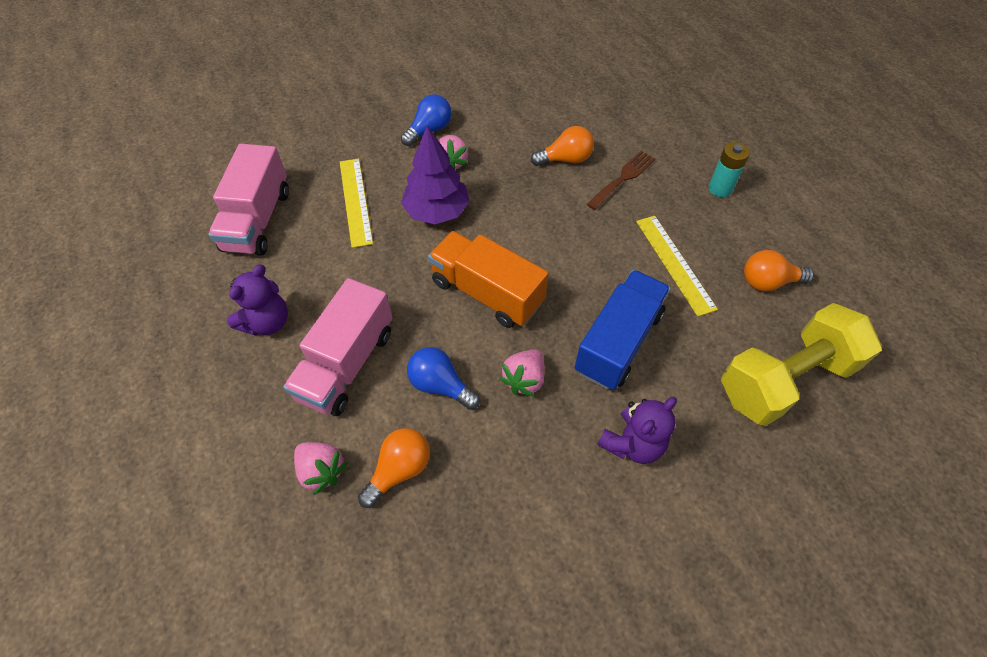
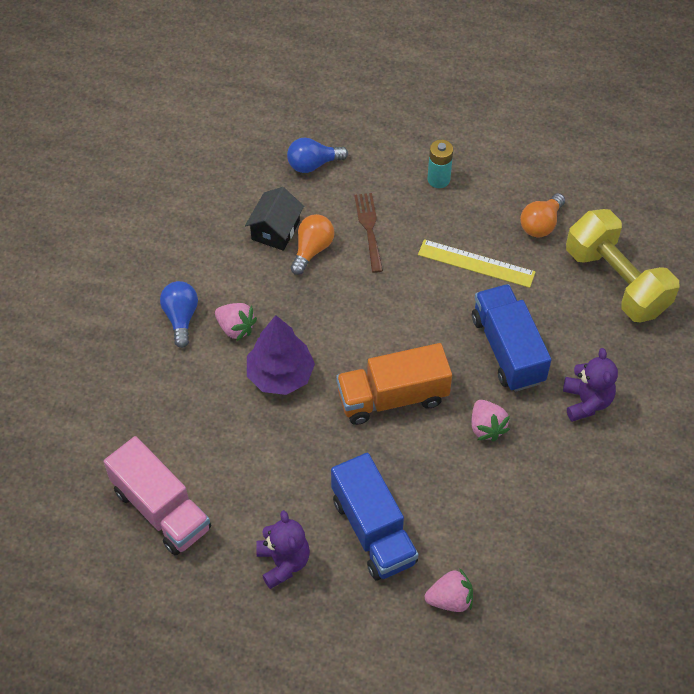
camera: 50 degrees left, 0 degrees up
(346, 364) = (373, 530): pink truck -> blue truck
(356, 201) = (211, 424): yellow ruler -> none
(399, 470) = (490, 550): orange light bulb -> none
(440, 385) = (445, 482): blue light bulb -> blue light bulb (313, 164)
(557, 130) = (275, 230): none -> black house
(784, 379) = (616, 281): yellow dumbbell -> yellow dumbbell turned 45 degrees counterclockwise

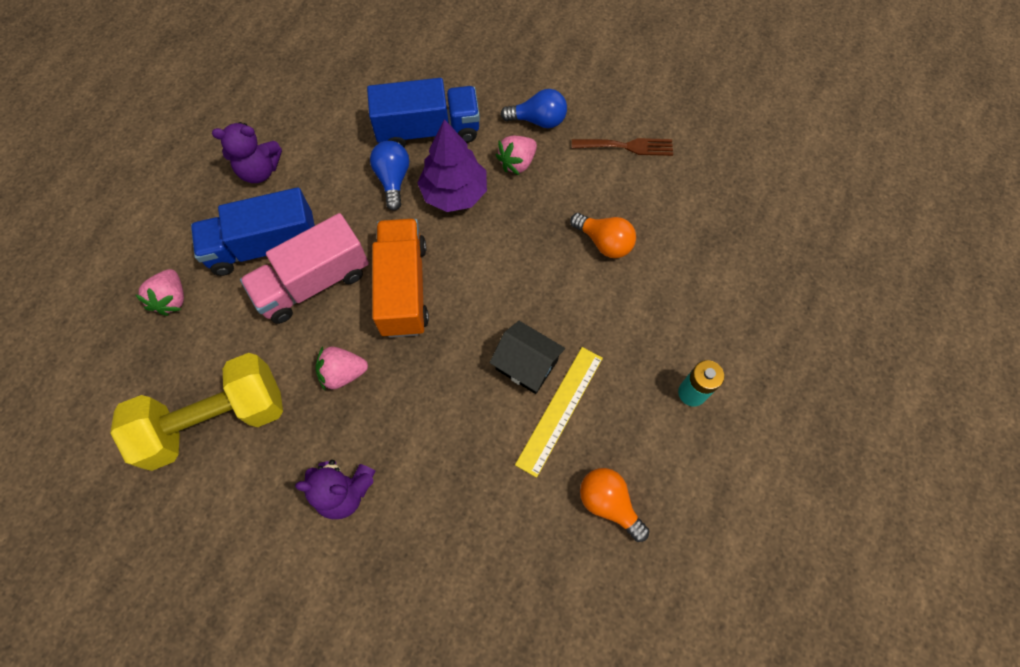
camera: 100 degrees right, 10 degrees up
(161, 509) = (341, 89): pink truck -> pink truck (313, 283)
(275, 230) = (634, 212): black house -> black house (526, 365)
(313, 164) = (724, 260): blue light bulb -> blue light bulb (393, 180)
(369, 228) = (626, 303): brown fork -> brown fork (627, 146)
(507, 349) = (434, 418): blue truck -> blue truck (428, 130)
(616, 281) = (504, 579): yellow dumbbell -> yellow dumbbell (215, 420)

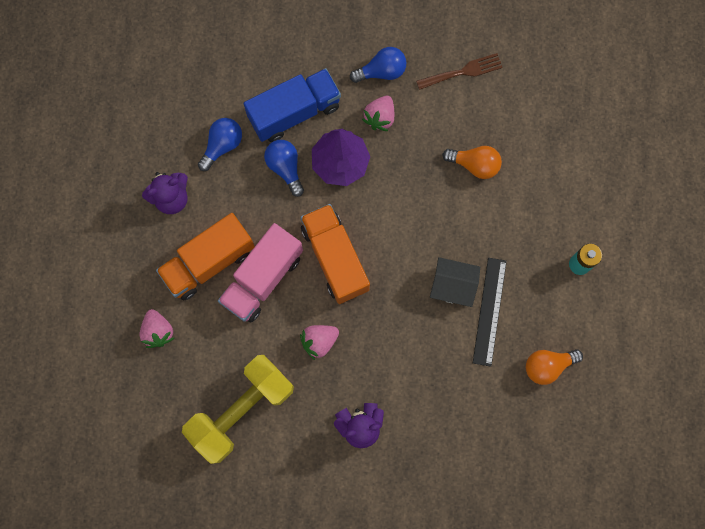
camera: 20 degrees left, 10 degrees up
(264, 246) = (209, 262): blue truck -> orange truck
(338, 138) = (222, 146): none -> blue light bulb
(560, 410) = (489, 311): yellow ruler -> black ruler
(609, 503) = (547, 366): orange light bulb -> orange light bulb turned 45 degrees counterclockwise

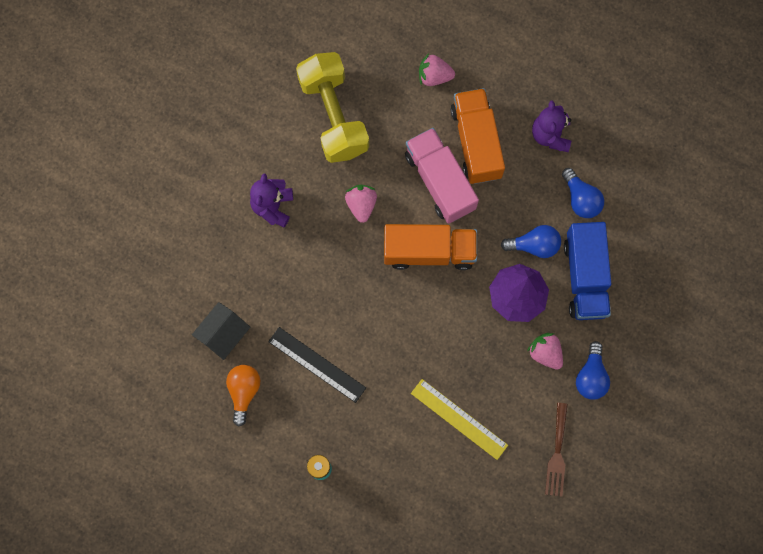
camera: 115 degrees right, 0 degrees up
(452, 286) = (355, 343): black house -> black house (223, 334)
(474, 165) = (459, 419): orange light bulb -> yellow ruler

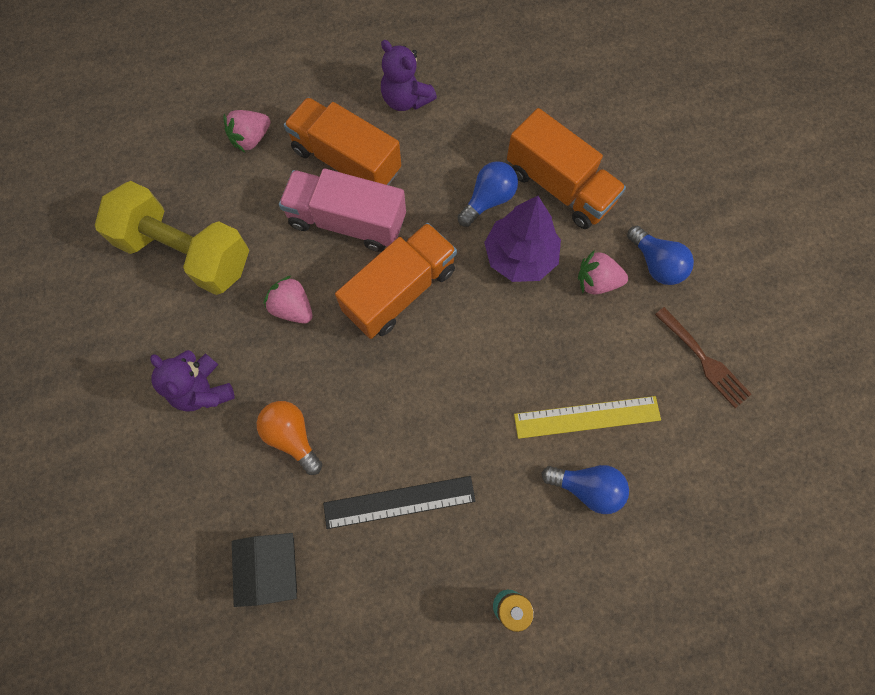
camera: 45 degrees left, 5 degrees down
(244, 391) = (351, 607): orange light bulb -> orange light bulb (292, 436)
(581, 199) = (487, 127): blue light bulb -> blue light bulb (587, 488)
(585, 277) = (559, 186): blue truck -> orange truck

